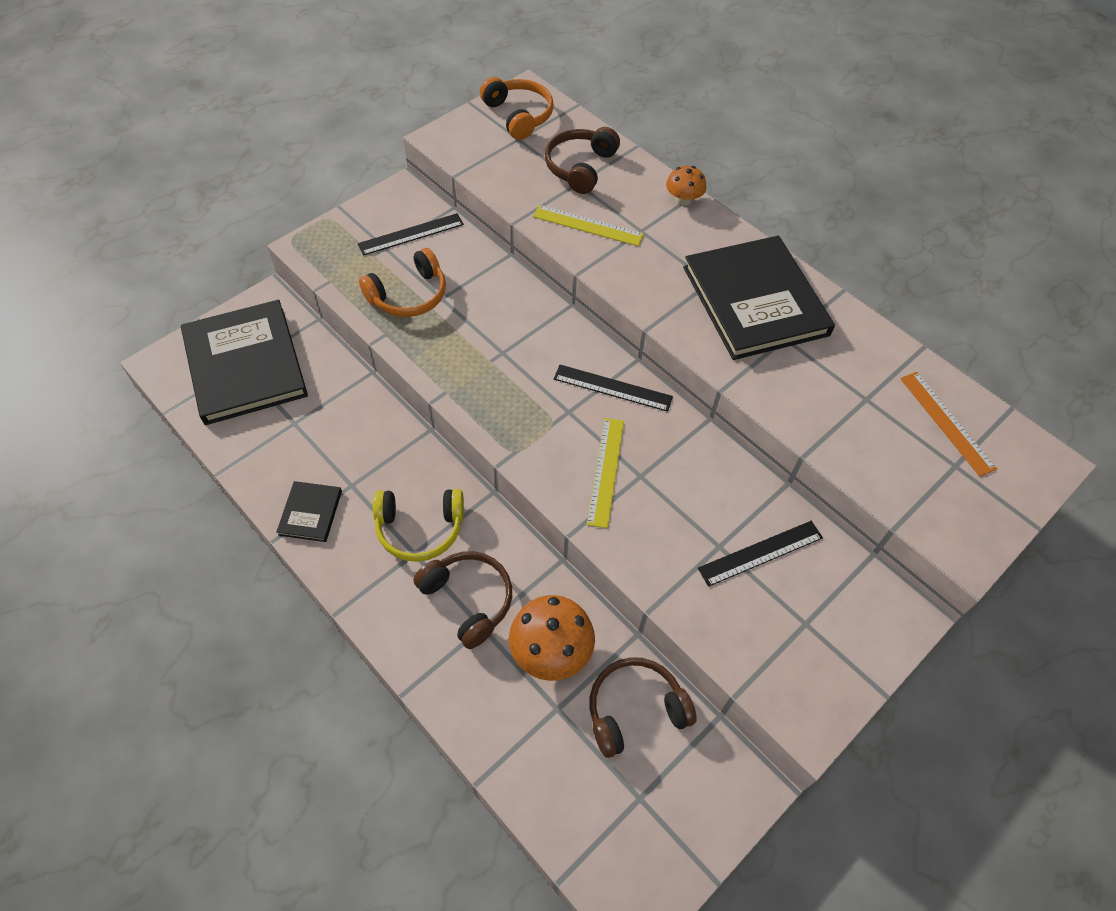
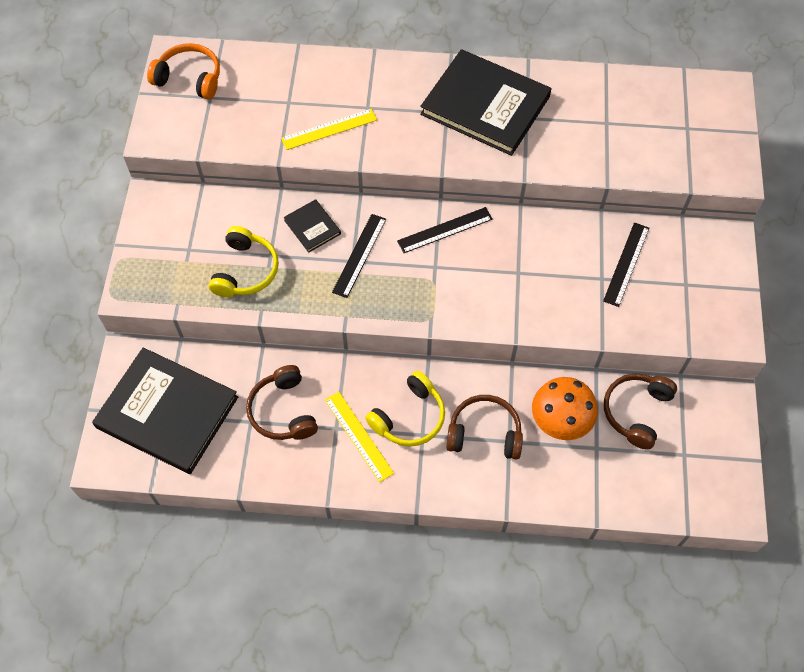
camera: 40 degrees left, 5 degrees up
(310, 513) = (330, 467): black book -> black book (312, 227)
(409, 295) = (245, 270): orange headphones -> yellow headphones
(411, 234) = (195, 226): black ruler -> black ruler (359, 255)
(580, 167) = (277, 89): brown headphones -> brown headphones (283, 411)
(605, 471) = (495, 286): yellow ruler -> yellow ruler (358, 436)
(683, 199) = (370, 64): orange mushroom -> none
(947, 422) = (660, 104): orange ruler -> none

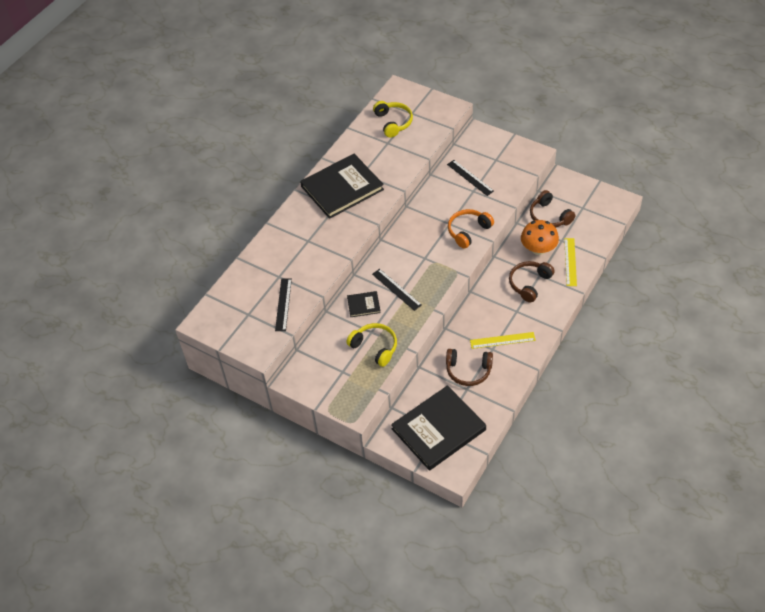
camera: 60 degrees left, 10 degrees down
(189, 78) = (226, 320): orange headphones -> orange headphones (468, 231)
(329, 129) = (312, 263): yellow ruler -> yellow ruler (570, 262)
(409, 417) = (503, 313): yellow headphones -> yellow headphones (393, 122)
(445, 230) = (403, 245): black ruler -> black ruler (283, 304)

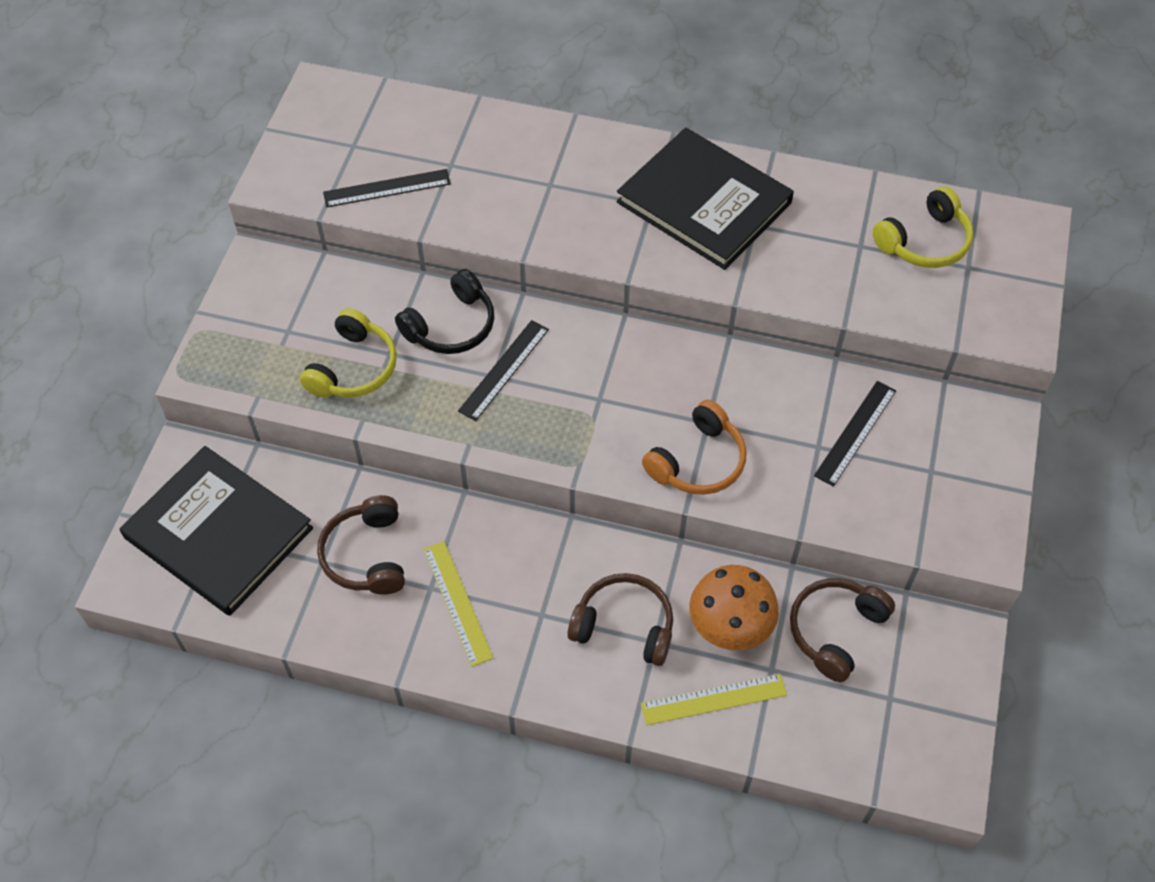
camera: 70 degrees right, 5 degrees up
(363, 305) = (451, 326): black book -> black headphones
(468, 231) = (698, 461): orange headphones -> orange headphones turned 105 degrees clockwise

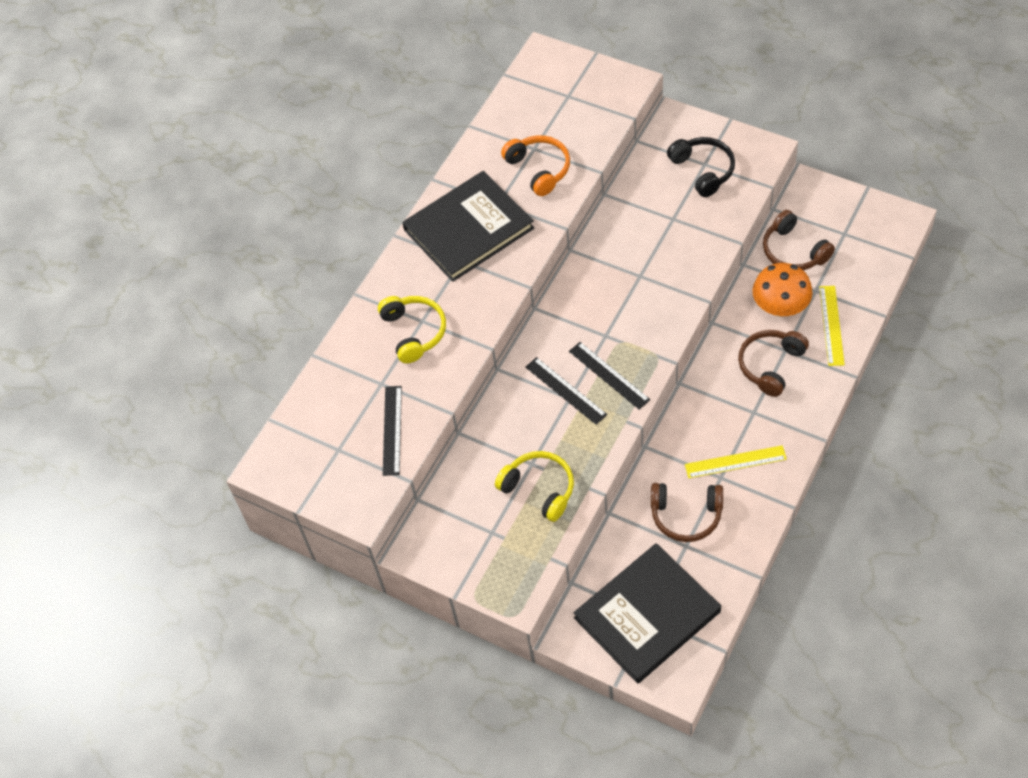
camera: 70 degrees left, 0 degrees up
(451, 326) = (516, 419): black headphones -> black headphones (703, 170)
(698, 461) = (670, 287): orange headphones -> orange headphones (539, 169)
(855, 433) = (667, 196): black ruler -> black ruler (609, 375)
(924, 242) = (540, 113): yellow headphones -> yellow headphones (414, 332)

